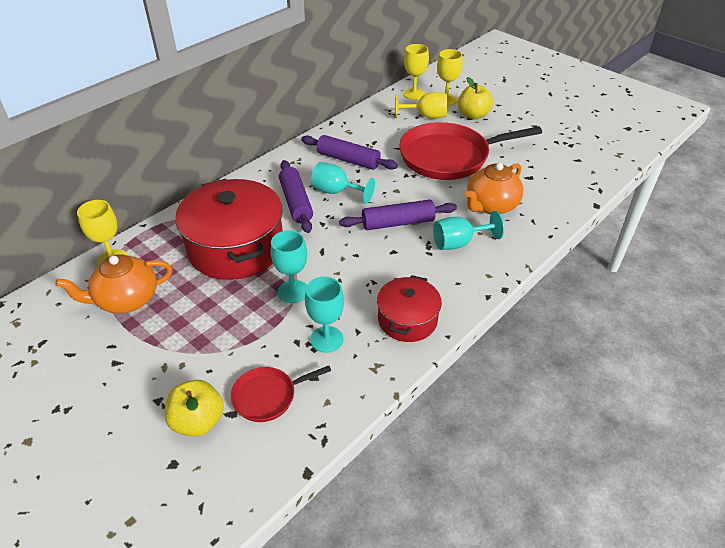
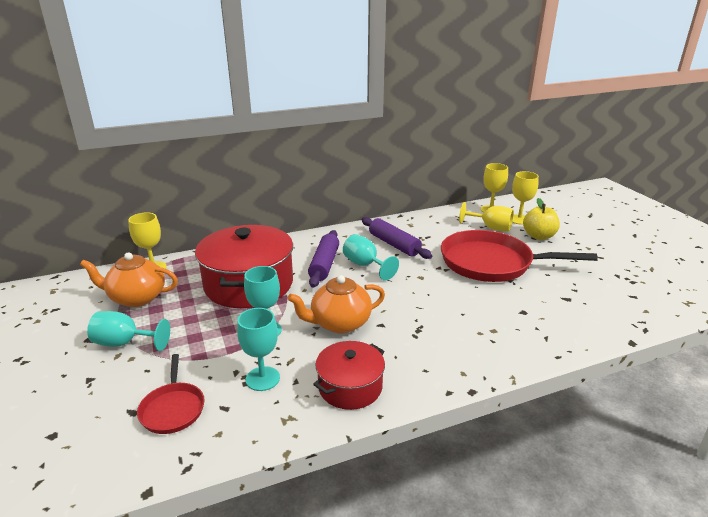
camera: 25 degrees right, 15 degrees down
(198, 421) = (102, 408): yellow apple -> none
(267, 396) = (173, 409): red pan -> red pan turned 105 degrees counterclockwise
(398, 223) = (403, 303): purple rolling pin -> none
(459, 243) = (451, 335): turquoise goblet -> turquoise goblet (124, 343)
(491, 206) = (507, 312): orange teapot -> orange teapot (339, 323)

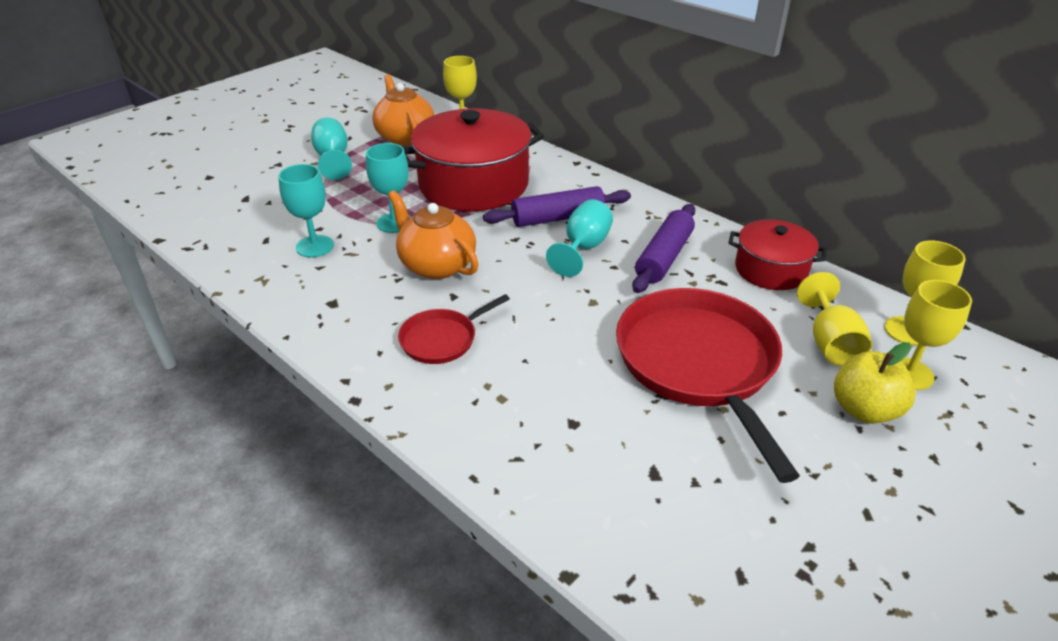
camera: 65 degrees right, 10 degrees up
(173, 409) = (255, 215): red pan -> red pan (442, 339)
(350, 387) = (324, 304): red pot -> red pot (771, 270)

